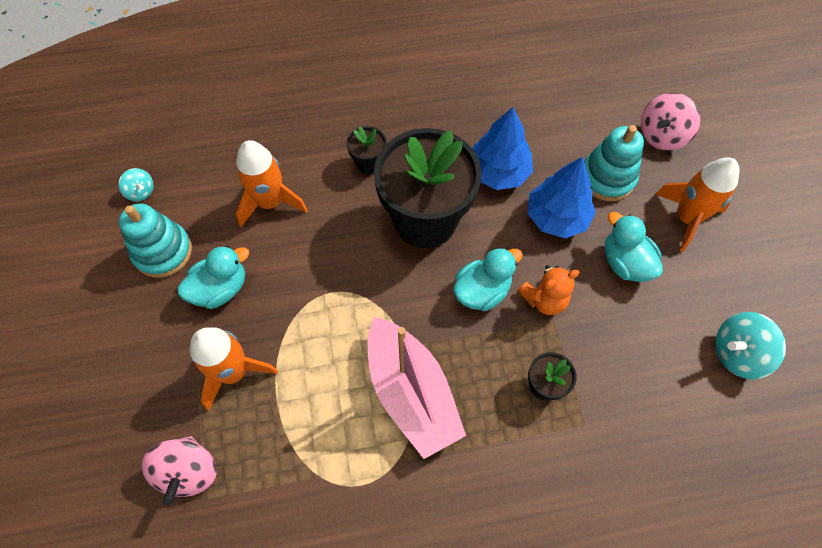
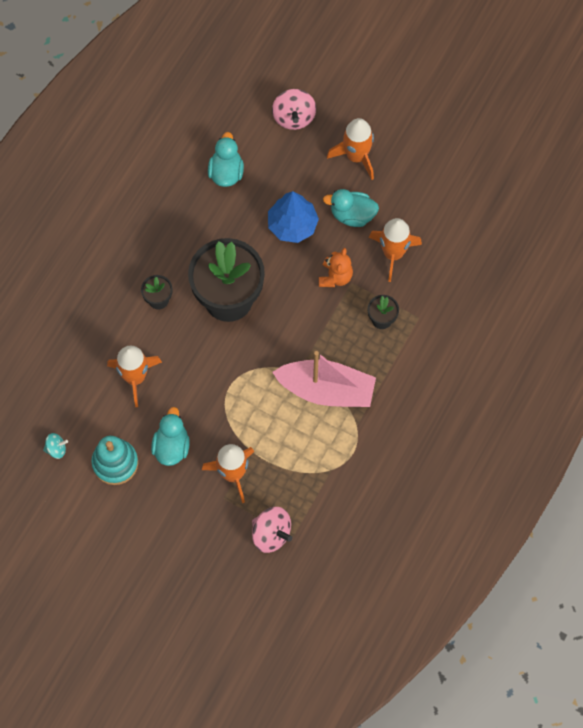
camera: 50 degrees left, 5 degrees up
(482, 291) = (301, 305): turquoise duck -> turquoise duck (226, 172)
(498, 172) = (233, 231): blue tree -> none
(607, 178) = (293, 174): turquoise stacking toy -> none
(627, 336) = (393, 253): none -> orange rocket
(737, 353) = (449, 208): turquoise spinning top -> none

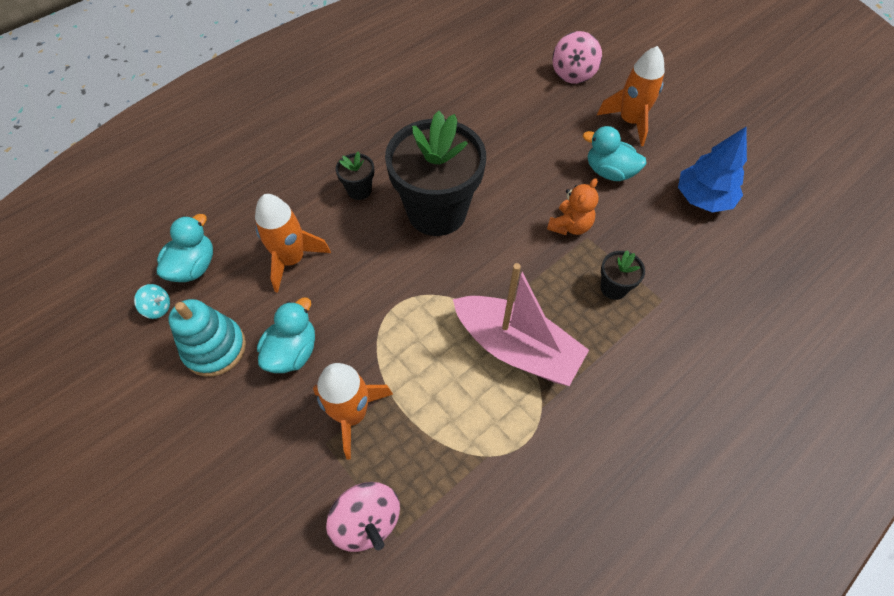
camera: 20 degrees right, 10 degrees down
(226, 172) = (485, 99): turquoise duck -> turquoise duck (194, 267)
(292, 225) = (537, 163): blue tree -> blue tree (703, 198)
(393, 253) = (647, 222): orange rocket -> none

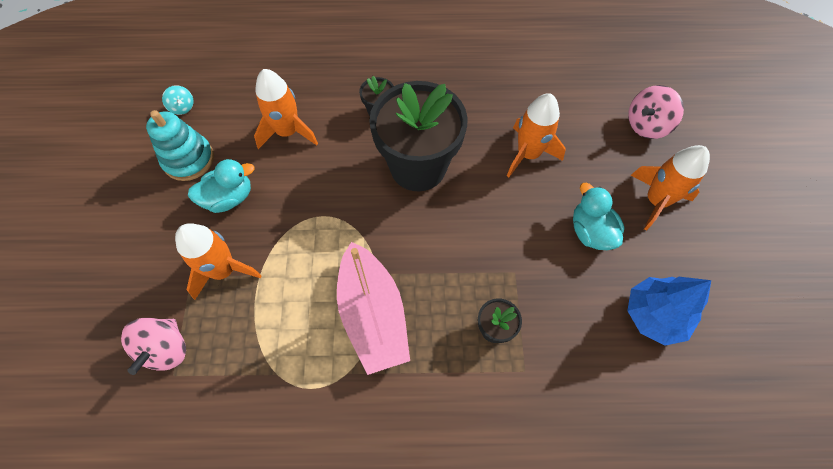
camera: 40 degrees right, 5 degrees up
(194, 267) = (226, 93): turquoise duck -> none
(512, 146) = (528, 154): none -> orange rocket
(570, 226) = (510, 252): orange teddy bear -> none

